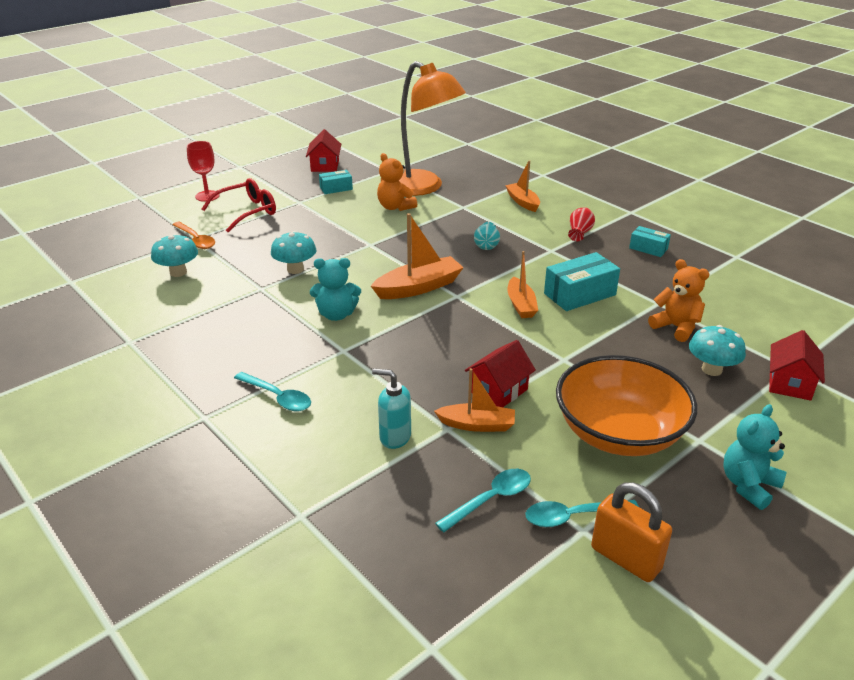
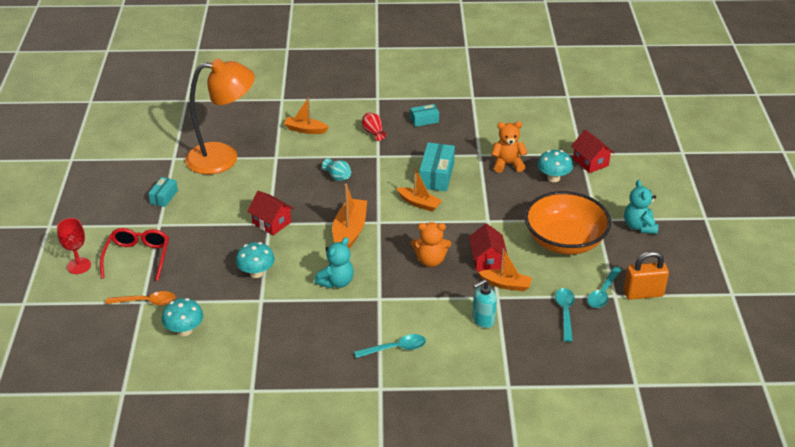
camera: 50 degrees left, 5 degrees up
(325, 166) = (117, 183): red house -> red house (271, 223)
(395, 207) = (233, 185): orange teddy bear -> orange teddy bear (430, 260)
(477, 425) = (506, 284): orange boat -> orange boat turned 60 degrees clockwise

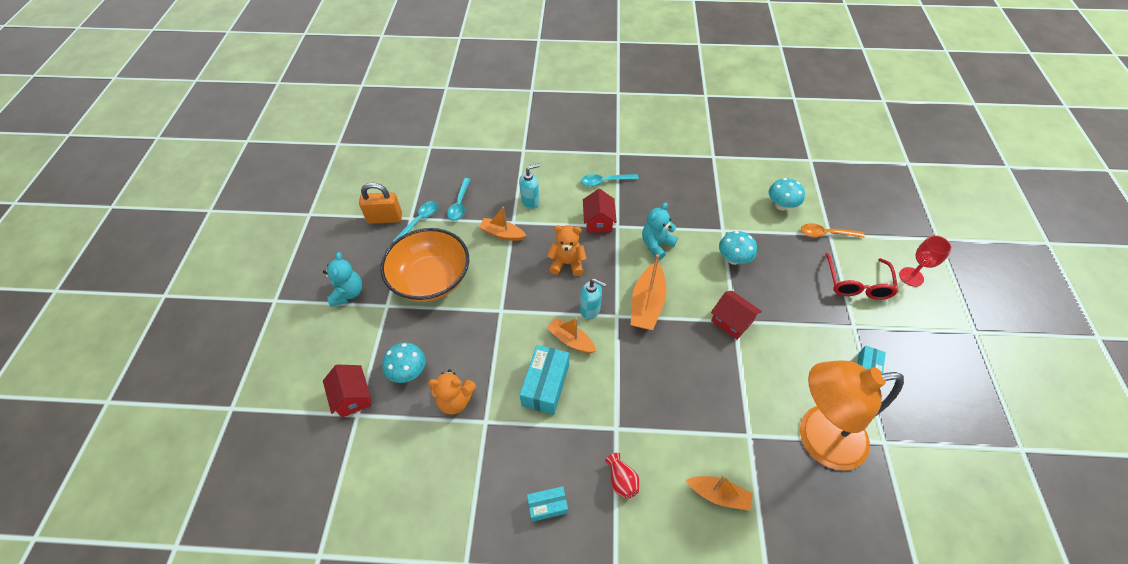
camera: 175 degrees left, 15 degrees up
(337, 177) = (665, 391): turquoise vase -> none
(403, 225) = (590, 310): none -> turquoise soap dispenser
(487, 260) = (513, 261): red house -> red house (598, 221)

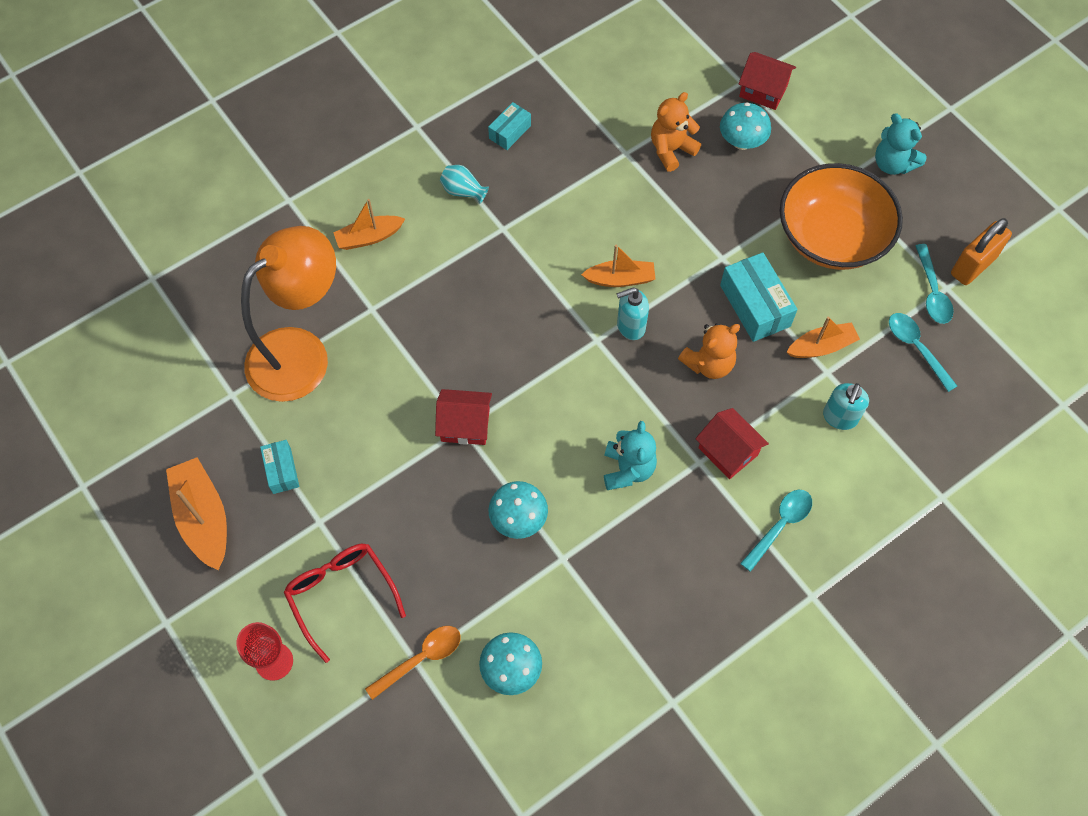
camera: 140 degrees right, 10 degrees up
(545, 385) = (603, 219): turquoise box -> turquoise box (755, 306)
(621, 480) = (463, 191): red vase -> turquoise vase
(647, 304) = (575, 378): orange boat -> orange boat (203, 518)

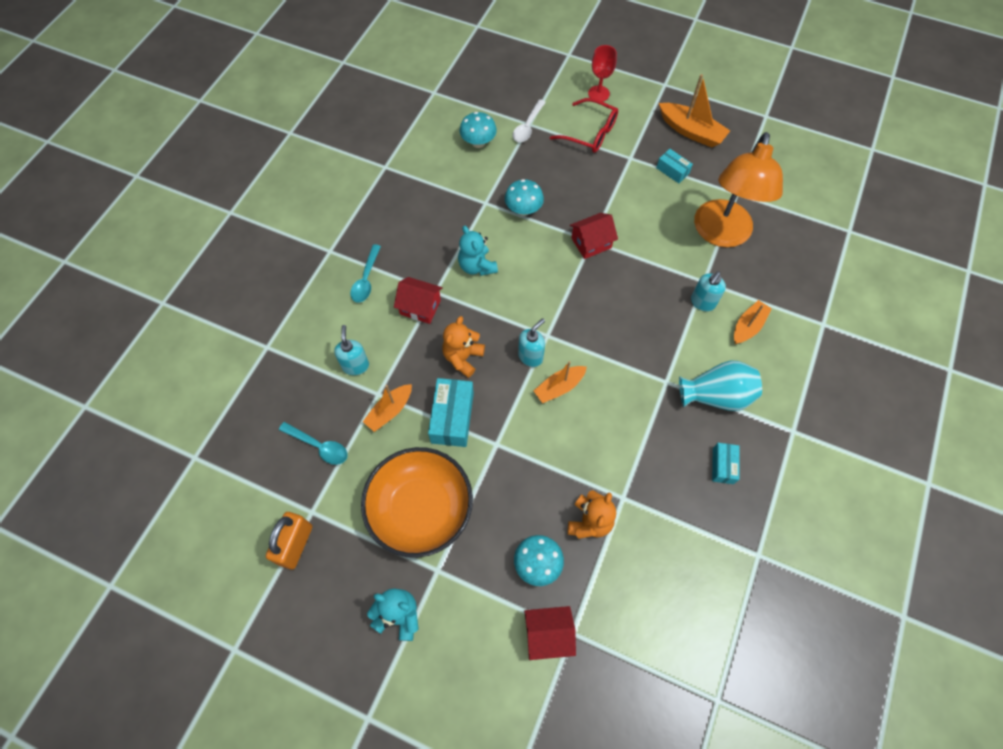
camera: 150 degrees right, 0 degrees up
(394, 286) = (702, 302): none -> turquoise soap dispenser
(421, 659) = (528, 126): orange spoon -> white spoon
(463, 191) = (716, 395): turquoise vase -> turquoise vase, size x1.88
(755, 306) = (452, 417): turquoise box -> turquoise box turned 60 degrees clockwise
(932, 292) = (322, 502): turquoise spoon -> none

